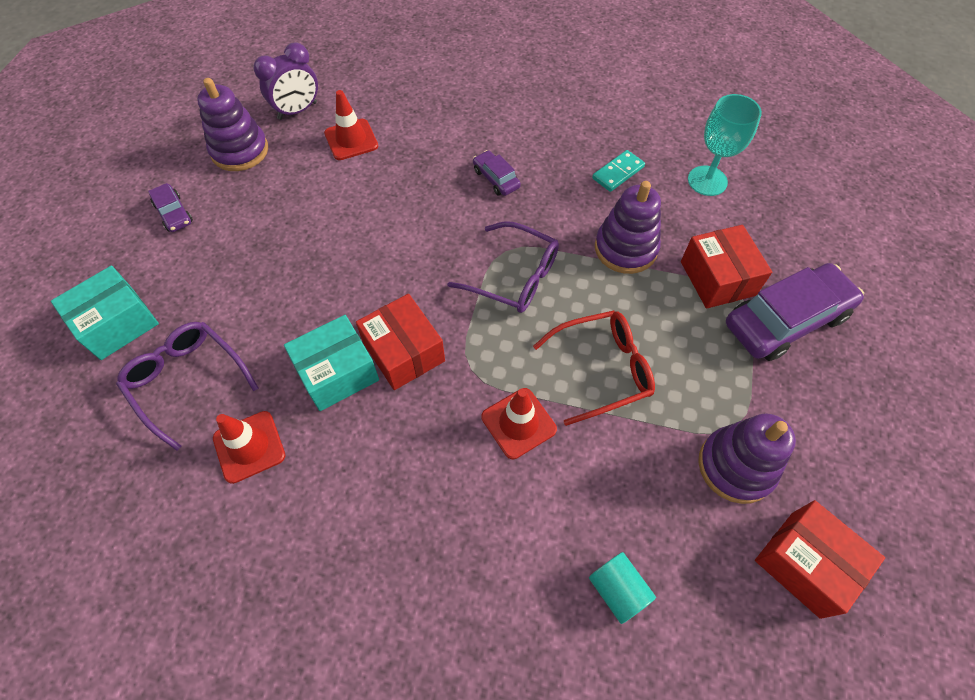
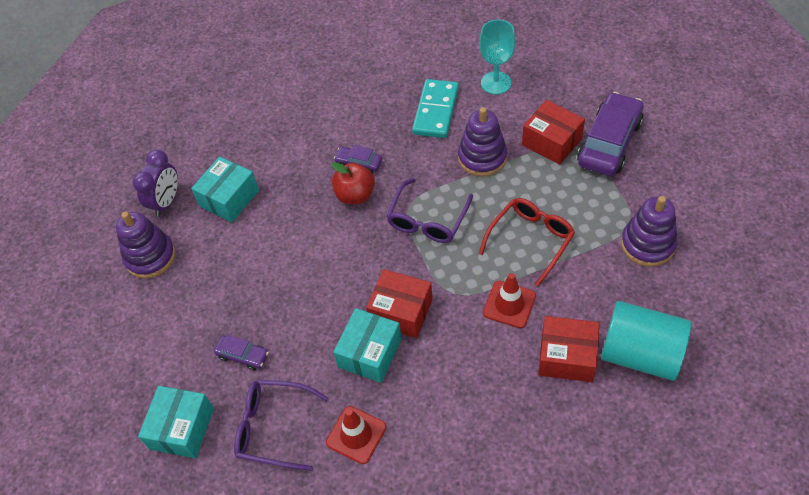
camera: 30 degrees left, 5 degrees down
(174, 213) = (145, 331): purple car -> purple car (243, 355)
(351, 140) = (229, 198): red traffic cone -> turquoise box
(465, 207) = (355, 195): none -> red apple
(513, 276) = (428, 219): purple glasses -> purple glasses turned 120 degrees clockwise
(617, 590) = (640, 354): turquoise cylinder -> turquoise cylinder, size x2.04
(618, 172) = (435, 111): turquoise domino -> turquoise domino, size x1.70
(805, 563) = (720, 271): red box -> red box (566, 357)

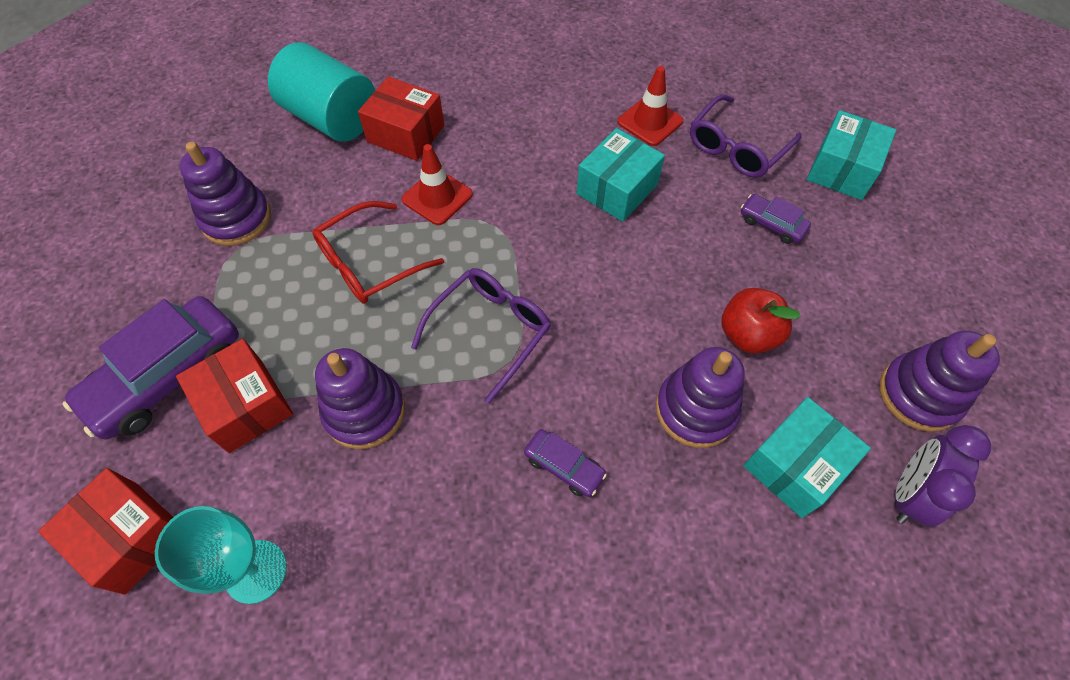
camera: 170 degrees left, 5 degrees up
(274, 427) = (737, 147): purple glasses -> purple glasses turned 105 degrees clockwise
(288, 211) = (695, 410): none -> purple stacking toy
(355, 195) = (584, 406): red apple -> red apple (748, 334)
(401, 311) = (567, 222): red box -> red box (131, 537)
(435, 111) = (394, 539): turquoise domino -> none

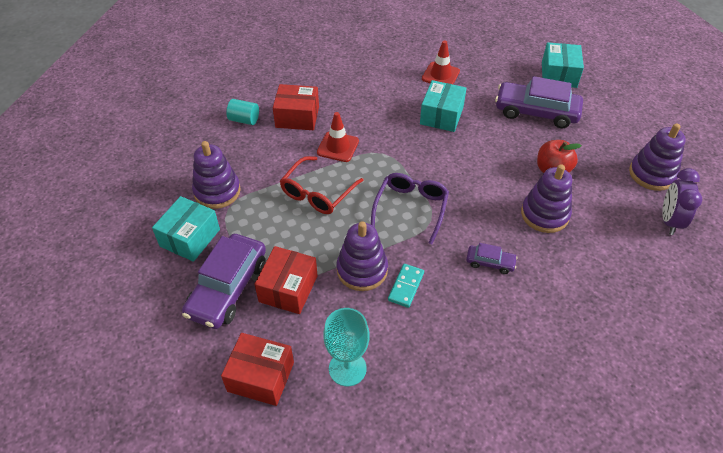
camera: 20 degrees left, 10 degrees down
(246, 405) = (288, 288): red box -> red box turned 75 degrees clockwise
(332, 118) = (244, 120): turquoise cylinder -> turquoise cylinder, size x0.49
(413, 462) = (406, 286): none -> turquoise domino
(737, 147) = (497, 77): purple glasses -> none
(772, 224) = (536, 112): purple car -> purple car, size x2.08
(795, 465) = (608, 225): turquoise box -> turquoise box (190, 238)

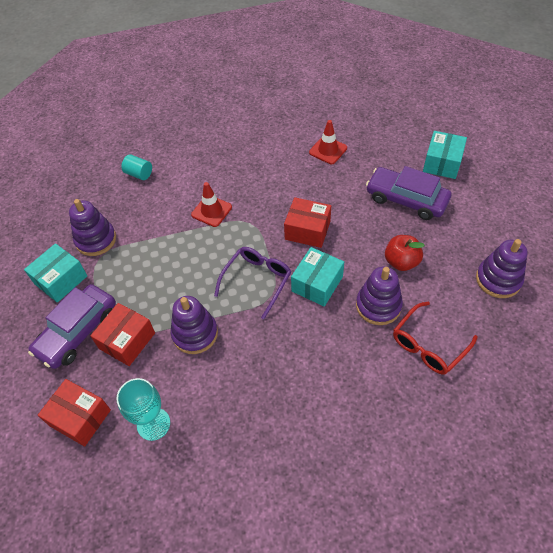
camera: 15 degrees right, 5 degrees up
(297, 117) = (185, 177): red box -> red box (307, 230)
(318, 192) = (180, 253): red glasses -> red glasses (429, 345)
(406, 286) = (228, 356): turquoise domino -> none
(441, 115) = (315, 192): turquoise box -> turquoise box (317, 284)
(490, 262) = (311, 345): purple car -> none
(669, 221) = (498, 331): purple clock -> none

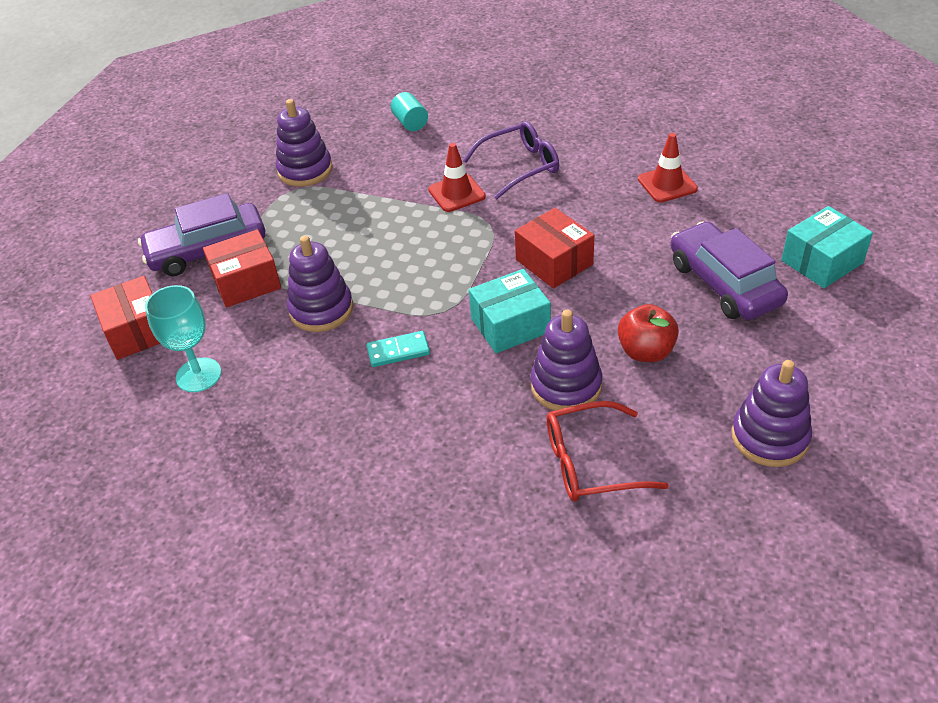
camera: 35 degrees right, 10 degrees down
(61, 280) = (236, 194): turquoise box -> none
(257, 281) = (440, 289): purple glasses -> purple glasses (519, 166)
(267, 336) = (398, 351): none -> turquoise domino

